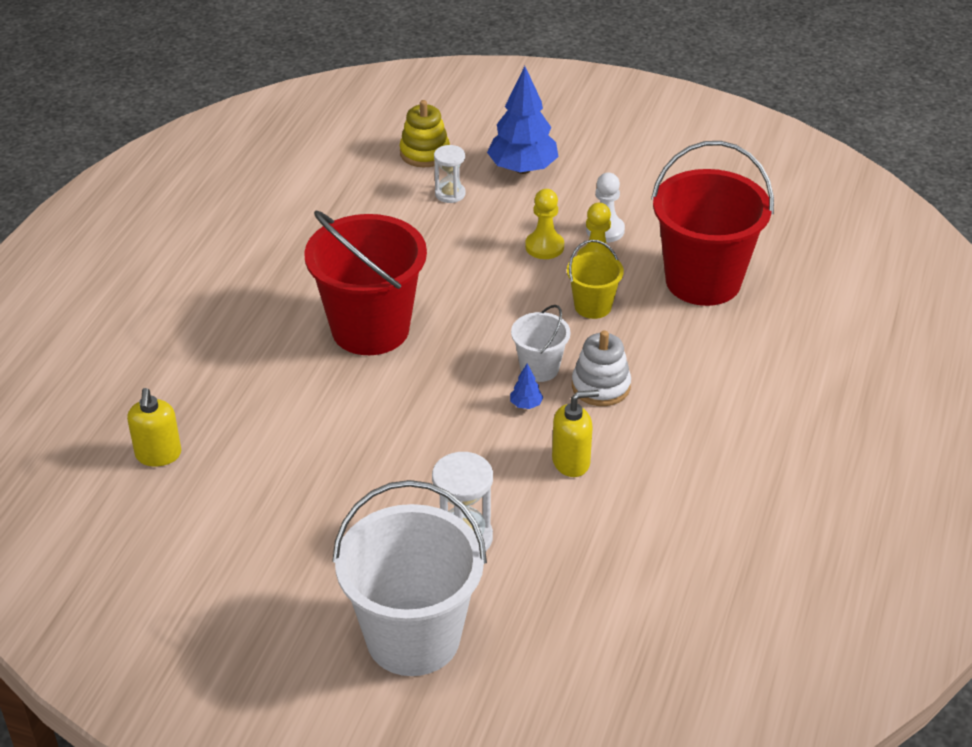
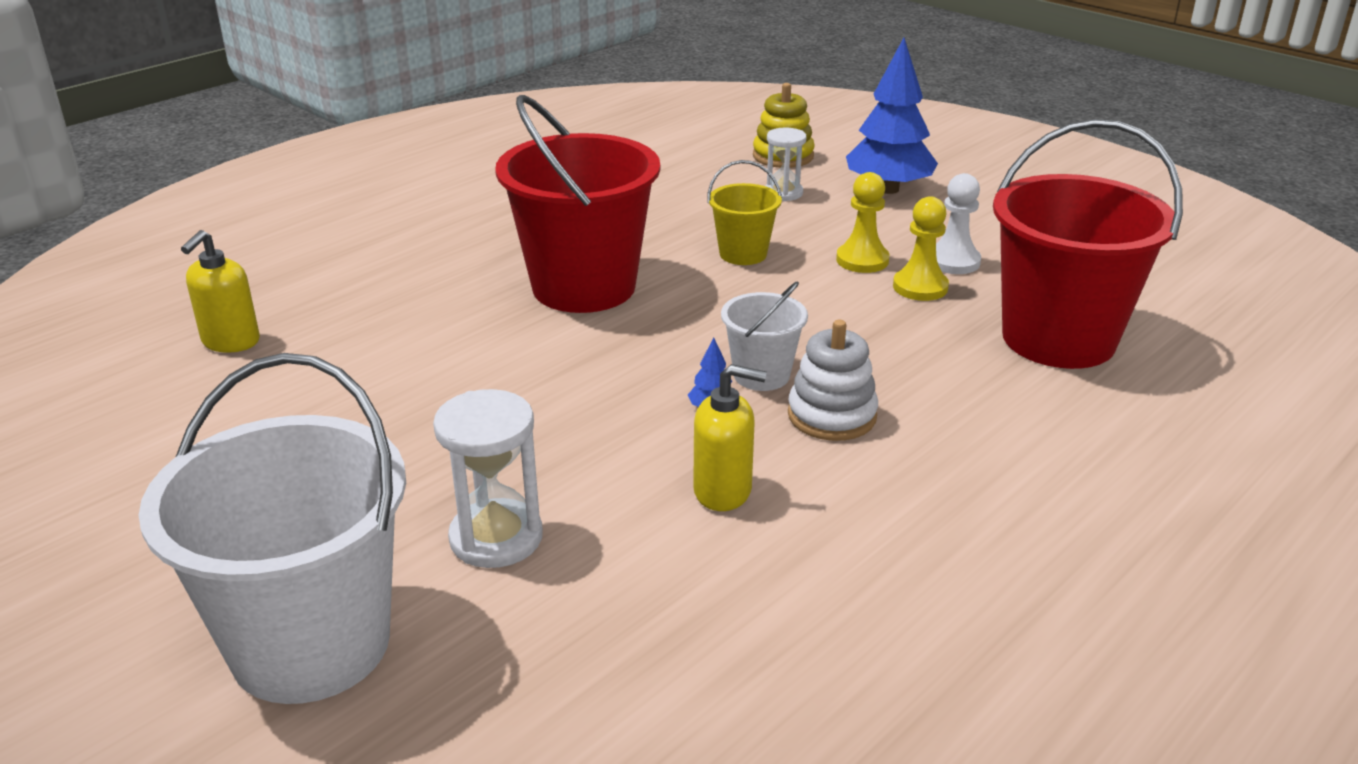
camera: 25 degrees right, 10 degrees down
(593, 306) = (883, 330): yellow bucket -> yellow bucket (743, 254)

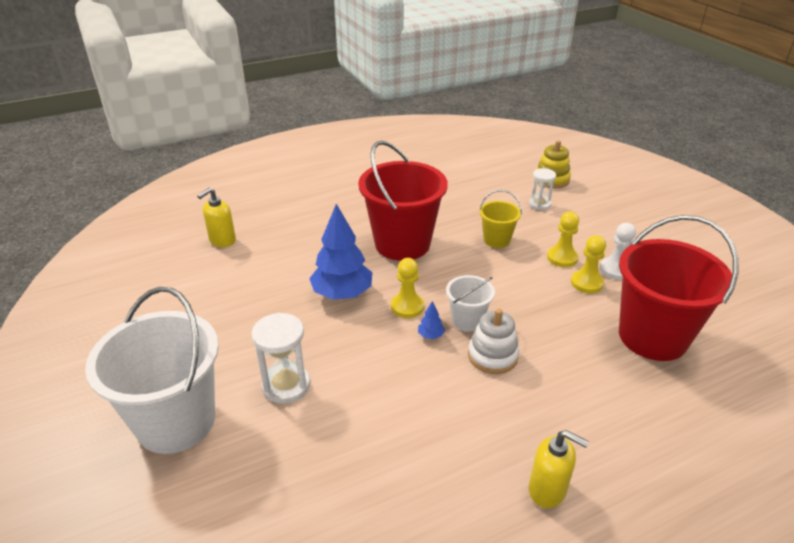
camera: 20 degrees right, 5 degrees up
(647, 376) = (407, 307): none -> yellow pawn
(723, 491) = (410, 388): yellow soap dispenser -> yellow soap dispenser (547, 490)
(888, 189) = (602, 213): blue tree -> blue tree (342, 294)

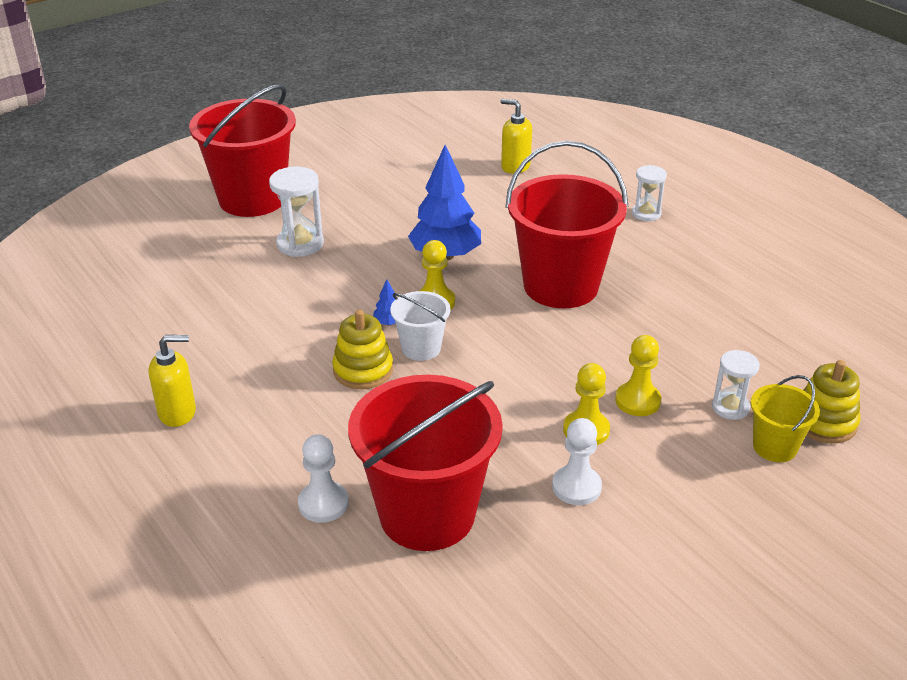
camera: 80 degrees right, 0 degrees up
(176, 421) = (252, 199): white bucket -> red bucket
(324, 195) = (646, 214): none -> white hourglass
(492, 356) = (363, 370): white stacking toy -> yellow stacking toy
(496, 240) = (605, 365): yellow bucket -> yellow bucket (774, 447)
(547, 490) = (177, 412): yellow soap dispenser -> yellow soap dispenser turned 120 degrees counterclockwise
(586, 283) = (531, 454): yellow pawn -> yellow pawn (637, 401)
(652, 390) = (323, 504): none -> white pawn

